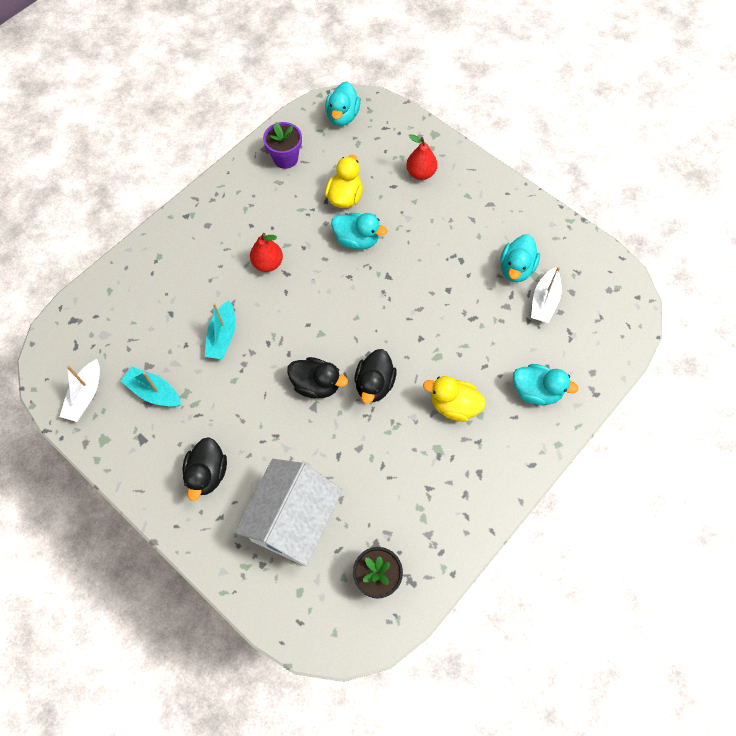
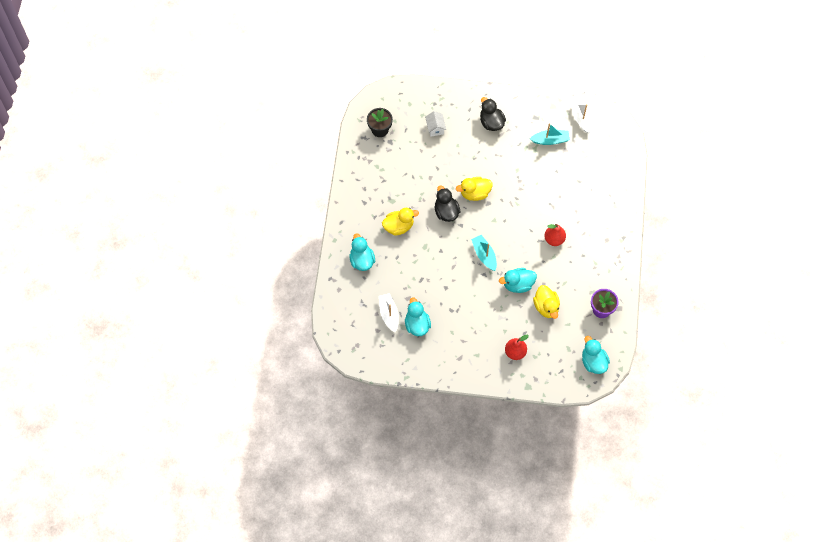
camera: 145 degrees right, 0 degrees up
(222, 336) = (542, 187): turquoise boat -> turquoise boat (484, 255)
(293, 521) = (435, 128): white house -> white house, size x0.42
(316, 385) = (475, 193): black duck -> yellow duck
(536, 391) = (362, 260): turquoise duck -> turquoise duck turned 90 degrees clockwise

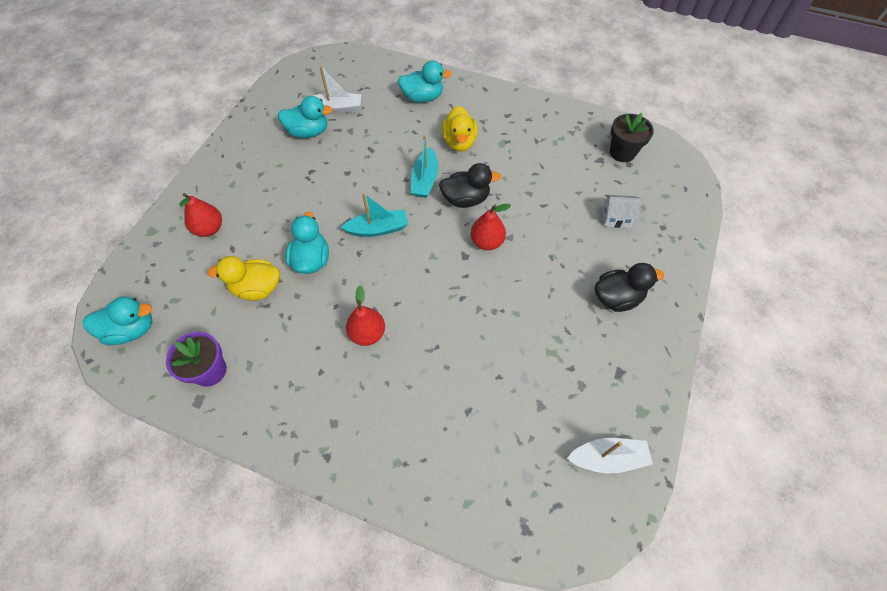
camera: 105 degrees right, 5 degrees down
(475, 193) = (487, 242): yellow duck -> red pear
(550, 140) = (566, 384): turquoise boat -> turquoise boat (425, 180)

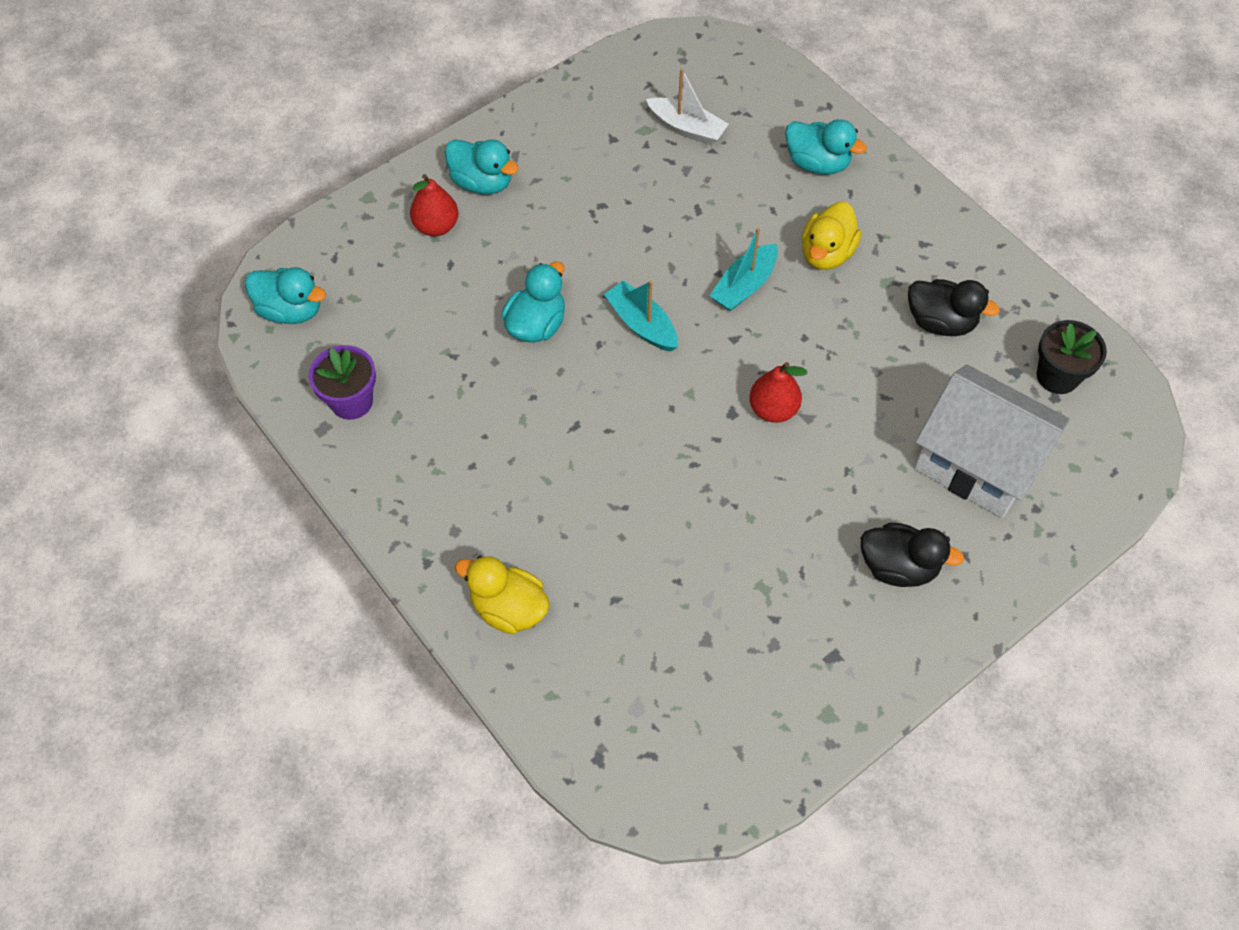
camera: 30 degrees right, 0 degrees up
(257, 288) = (453, 329): yellow duck -> yellow duck (509, 608)
(308, 132) = (629, 147): turquoise duck -> turquoise duck (482, 182)
(367, 333) = (551, 449): red pear -> none
(378, 229) = (642, 324): turquoise boat -> turquoise boat turned 150 degrees counterclockwise
(465, 199) = (782, 338): black duck -> black duck (940, 322)
(607, 458) = (746, 740): white boat -> none
(616, 218) = (976, 463): white house -> white house, size x2.37

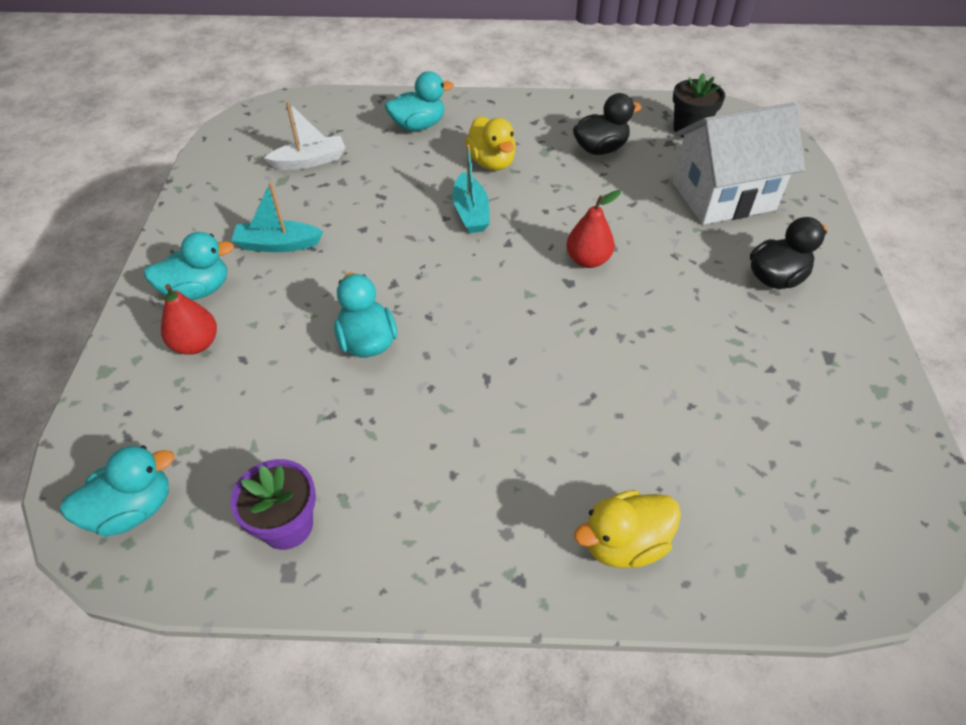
camera: 50 degrees left, 10 degrees down
(642, 324) = (439, 282): turquoise boat -> turquoise boat (278, 244)

